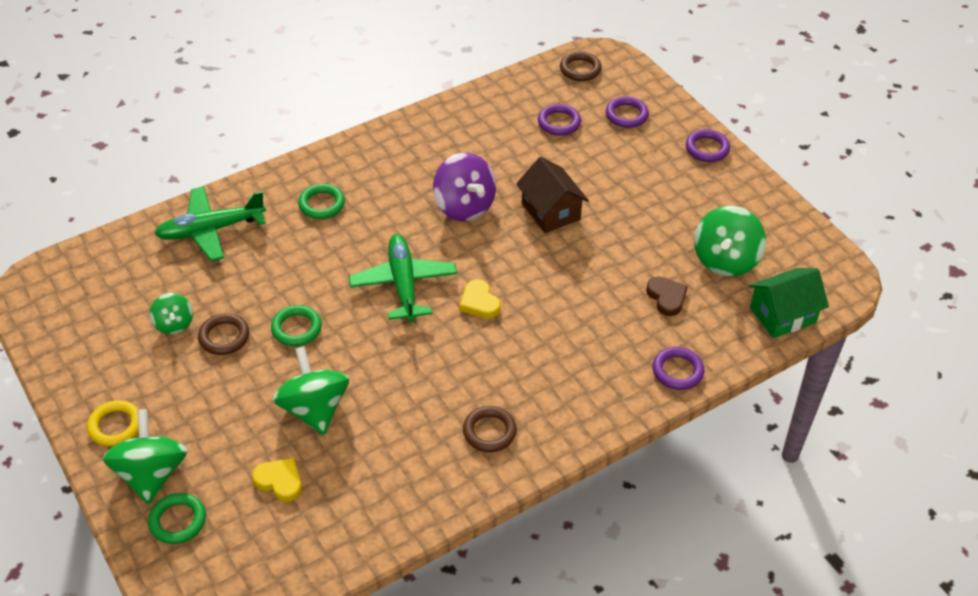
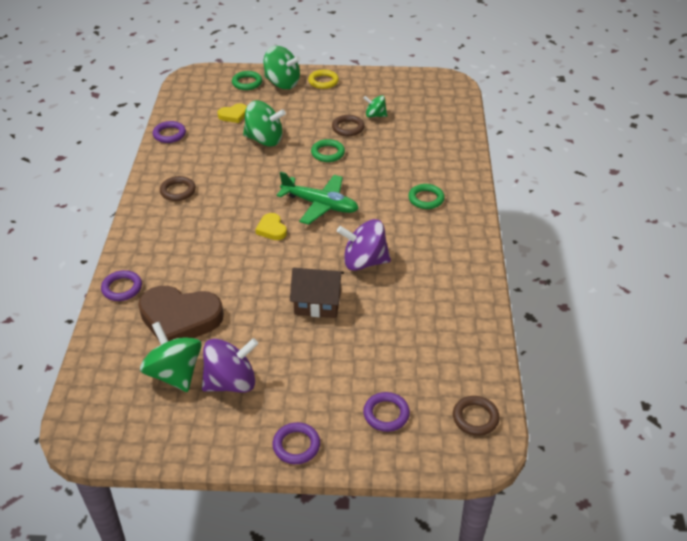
camera: 125 degrees right, 5 degrees down
(210, 230) = (442, 149): green plane -> none
(479, 302) = (271, 229): yellow heart -> yellow heart turned 120 degrees counterclockwise
(559, 122) = (412, 362): purple ring -> purple ring (169, 134)
(666, 297) = (180, 318): brown heart -> brown heart, size x2.13
(694, 218) = (231, 382): none -> purple spinning top
(782, 315) = (96, 372): green house -> none

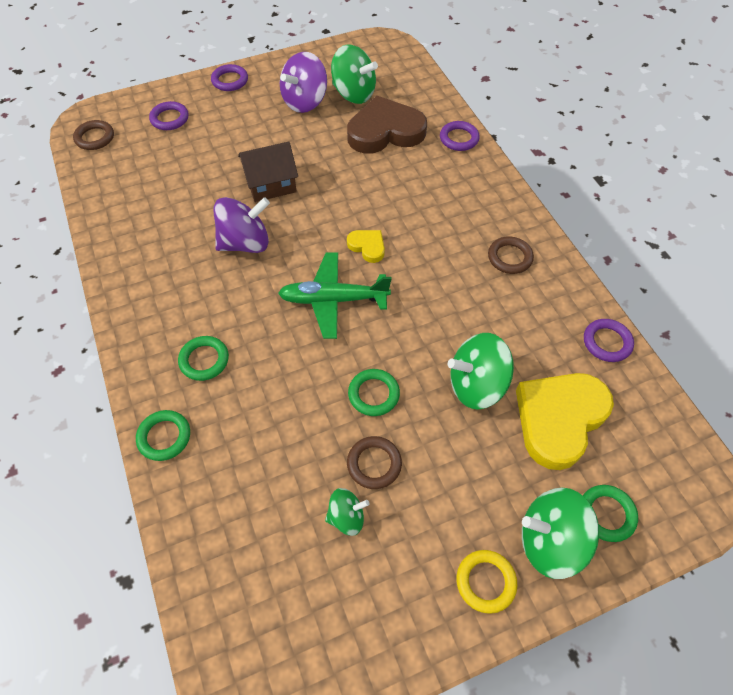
camera: 155 degrees right, 15 degrees up
(233, 115) = (559, 419): yellow heart -> yellow heart, size x2.13
(463, 171) = (164, 437): none -> green ring

